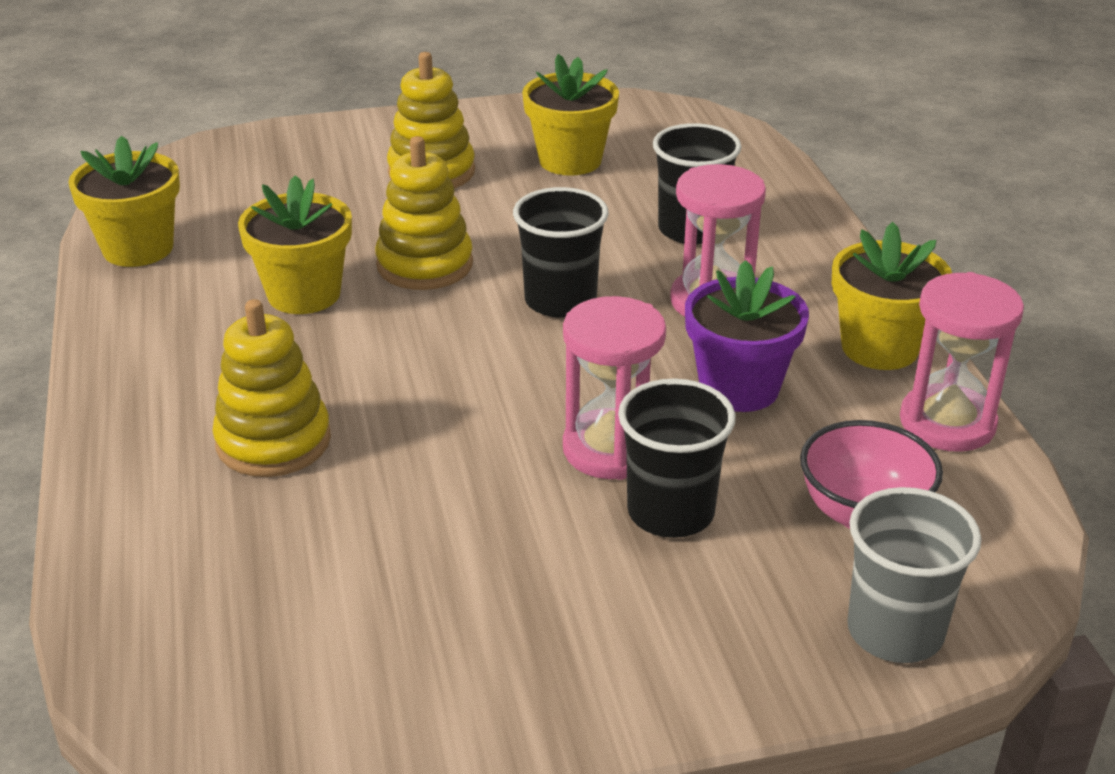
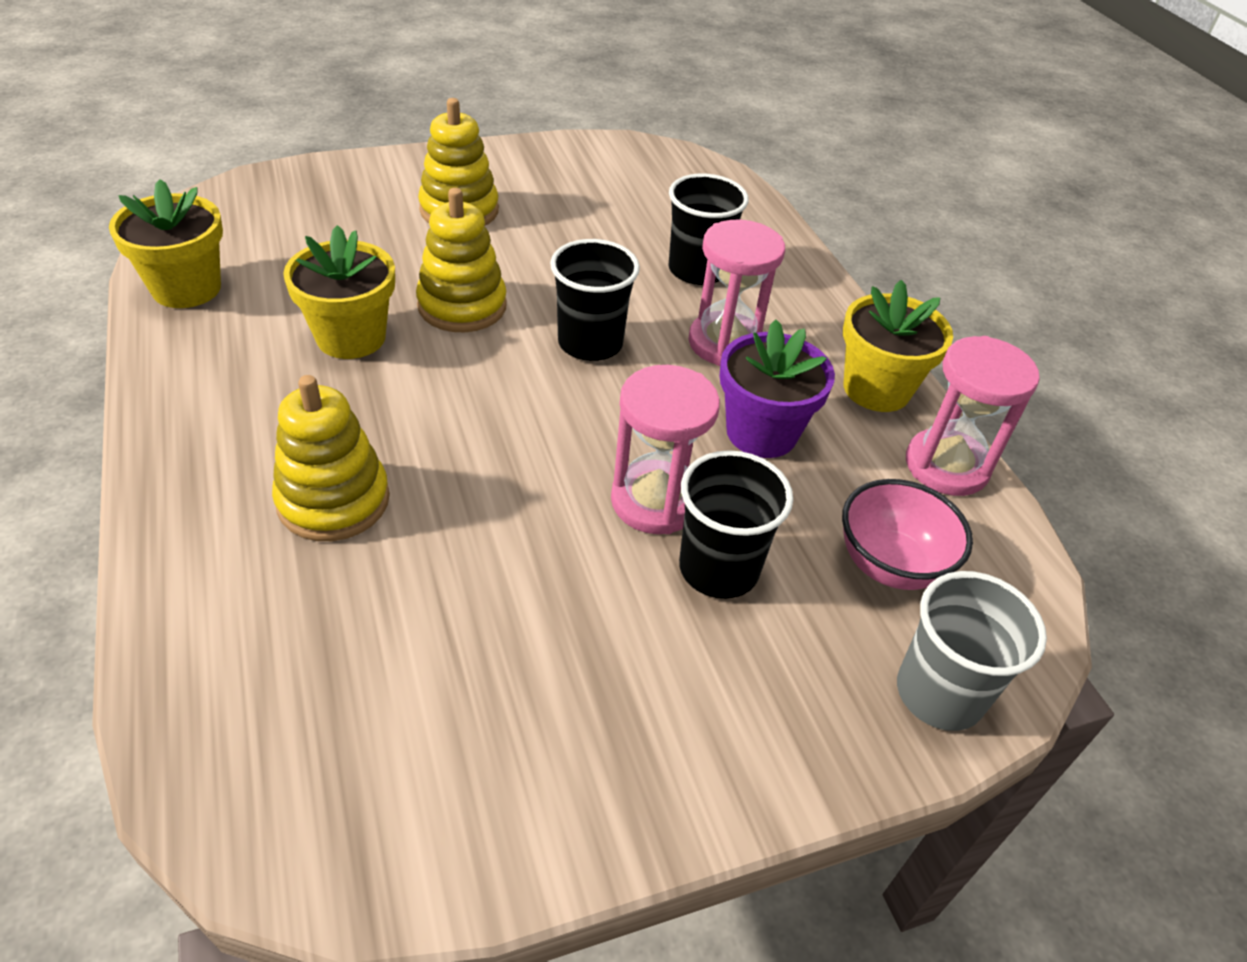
camera: 10 degrees left, 10 degrees up
(570, 160) = (582, 200): yellow flower pot -> none

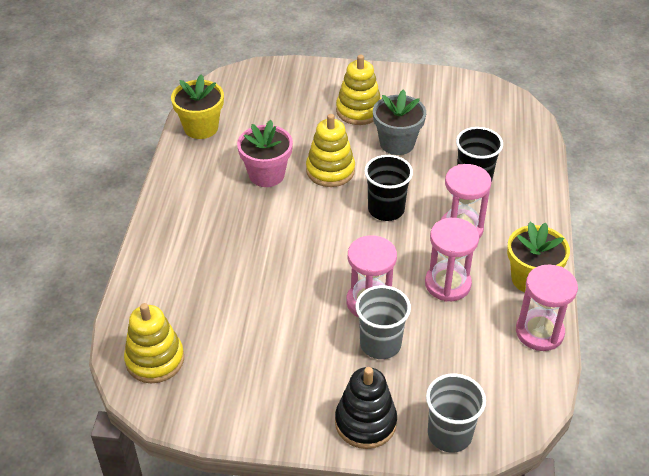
camera: 30 degrees right, 0 degrees up
(333, 500) = (221, 256): yellow stacking toy -> yellow stacking toy (155, 360)
(351, 337) = (266, 175): yellow flower pot -> pink flower pot
(548, 244) = (397, 143): none -> grey flower pot
(718, 569) = (380, 344): black cup -> grey cup
(761, 432) = (447, 284): purple flower pot -> pink hourglass
(786, 730) = (365, 422): none -> black stacking toy
(890, 565) = (469, 370): pink bowl -> none

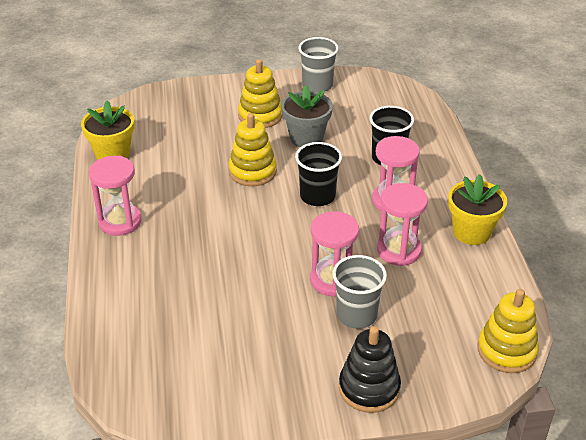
camera: 15 degrees left, 5 degrees down
(155, 360) = (140, 374): yellow stacking toy -> yellow stacking toy (506, 350)
(266, 175) = (192, 185): pink flower pot -> none
(449, 434) = (451, 382): grey cup -> grey cup (317, 85)
(539, 332) = (497, 276): pink hourglass -> pink hourglass (120, 221)

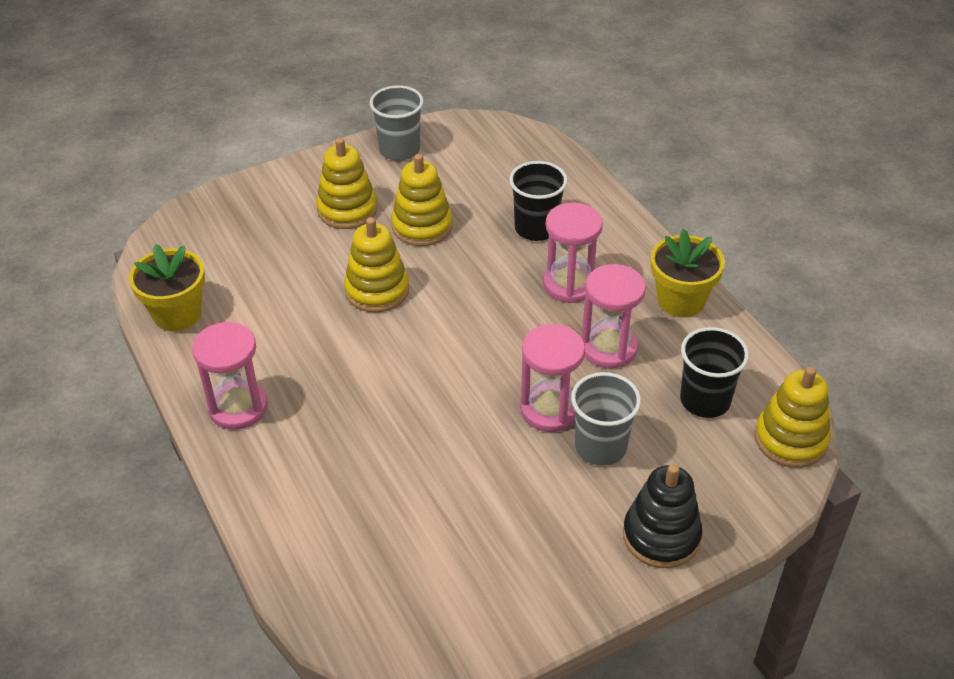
camera: 20 degrees left, 5 degrees up
(306, 138) = (422, 226): grey flower pot -> yellow stacking toy
(317, 196) = (476, 302): black cup -> black cup (705, 400)

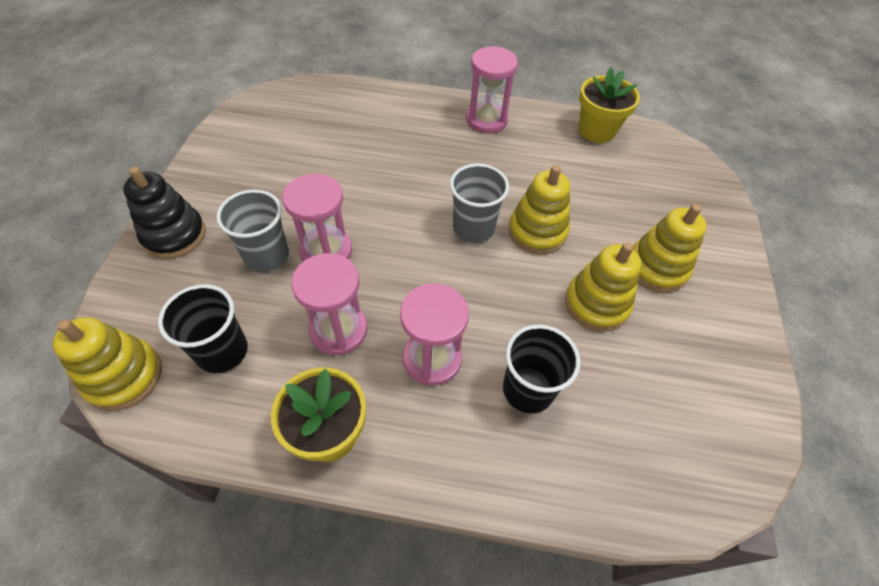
camera: 125 degrees right, 10 degrees up
(399, 150) = (734, 358): grey cup -> grey cup (473, 228)

